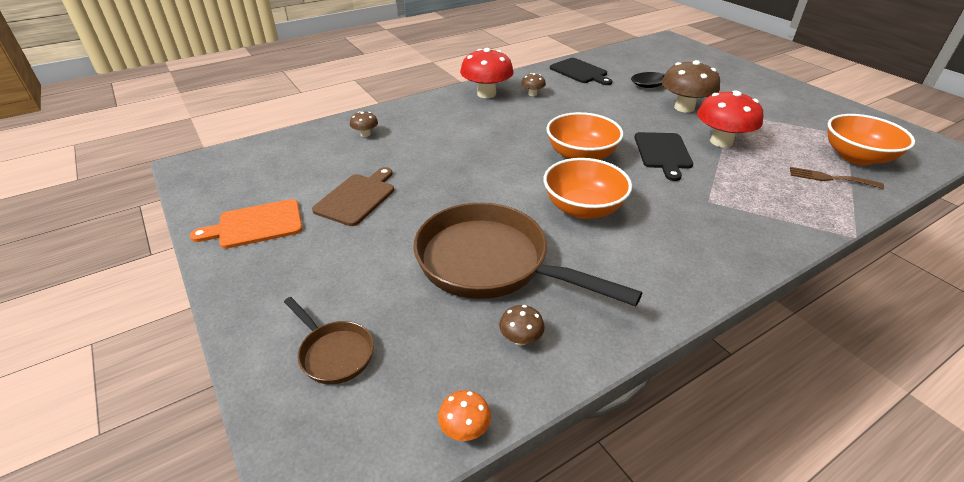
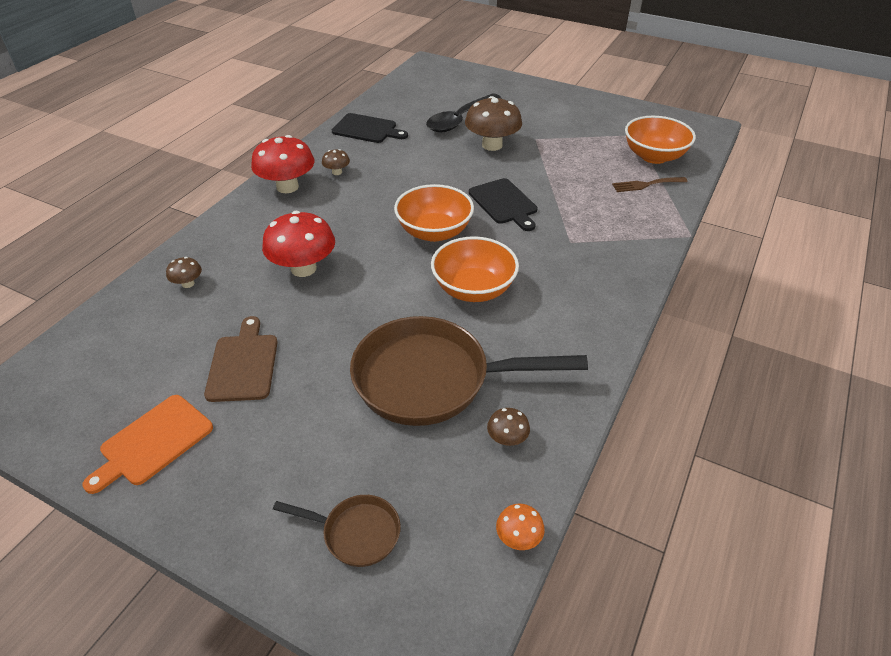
camera: 30 degrees left, 5 degrees up
(721, 142) = (545, 174): red mushroom -> red mushroom (303, 268)

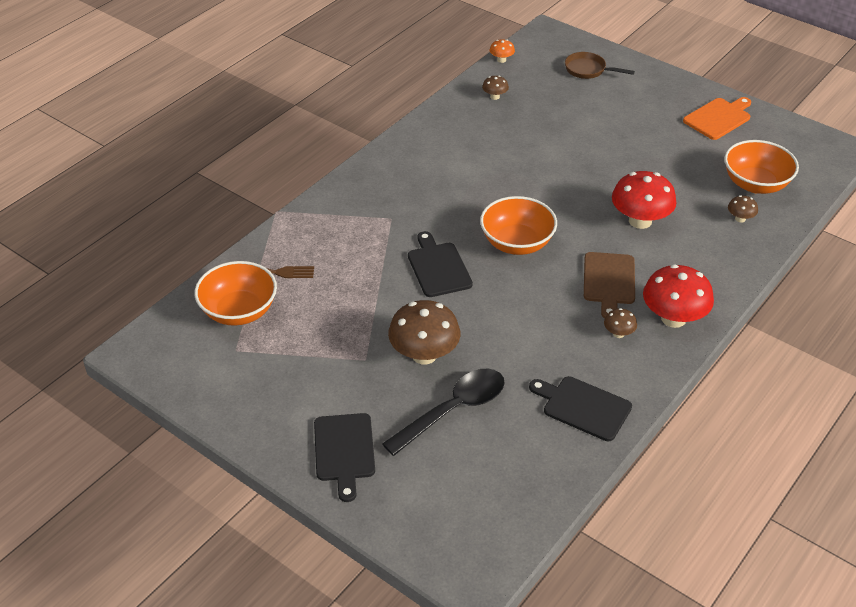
camera: 170 degrees left, 0 degrees up
(243, 364) = (673, 154): brown cutting board -> brown cutting board (609, 281)
(432, 379) = (537, 130): brown pan -> none
(473, 289) = (492, 186): orange bowl -> orange bowl (755, 184)
(524, 97) = (344, 451): none -> black cutting board

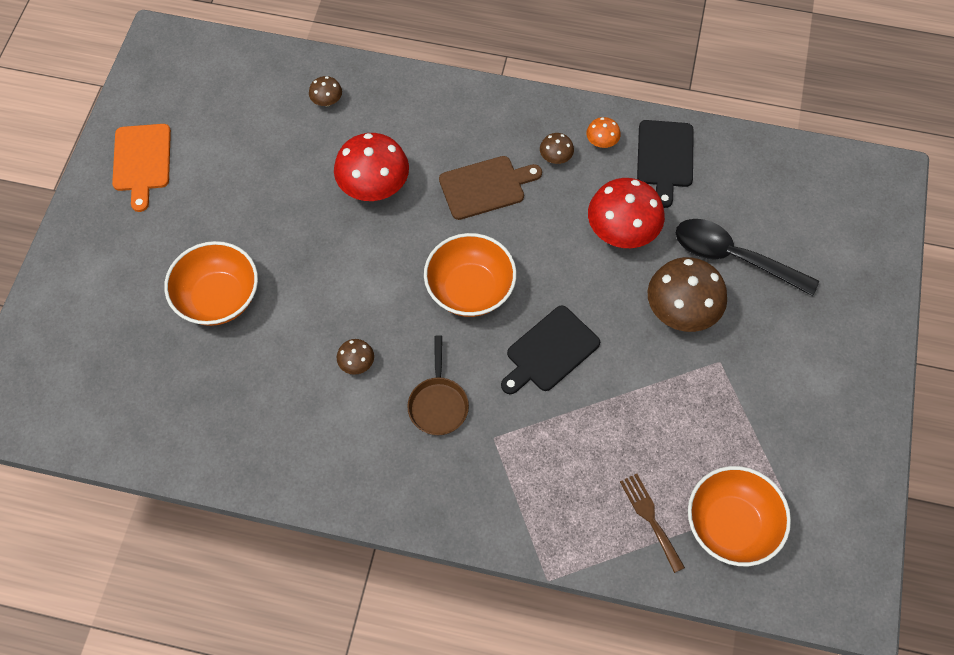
camera: 115 degrees left, 20 degrees up
(344, 451) = (837, 326): black cutting board -> none
(495, 97) = (189, 421): brown mushroom -> brown mushroom (357, 363)
(501, 60) = (92, 447): orange mushroom -> orange mushroom (601, 142)
(588, 70) = (81, 330): brown pan -> brown pan (438, 404)
(673, 318) = (510, 120): red mushroom -> red mushroom (622, 232)
(718, 118) = (142, 161): orange cutting board -> orange cutting board turned 120 degrees counterclockwise
(755, 184) = (259, 100): orange bowl -> orange bowl (218, 298)

